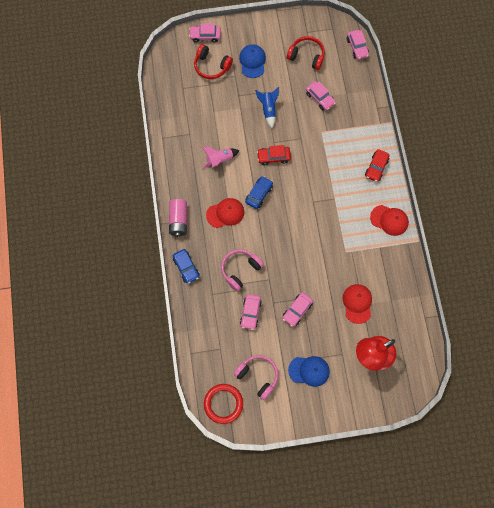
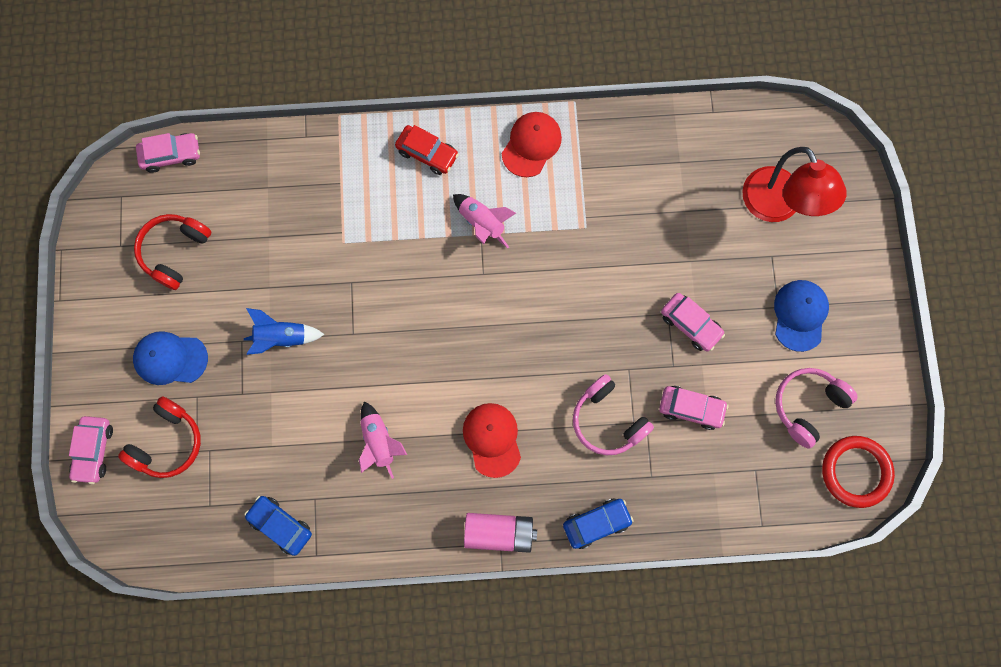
camera: 85 degrees left, 5 degrees up
(259, 194) = (459, 372): blue car -> blue car (280, 525)
(273, 157) = (385, 337): red car -> none
(320, 98) = (271, 237): pink car -> none
(341, 198) = (482, 223): none -> pink rocket
(357, 303) = (682, 219): red cap -> none

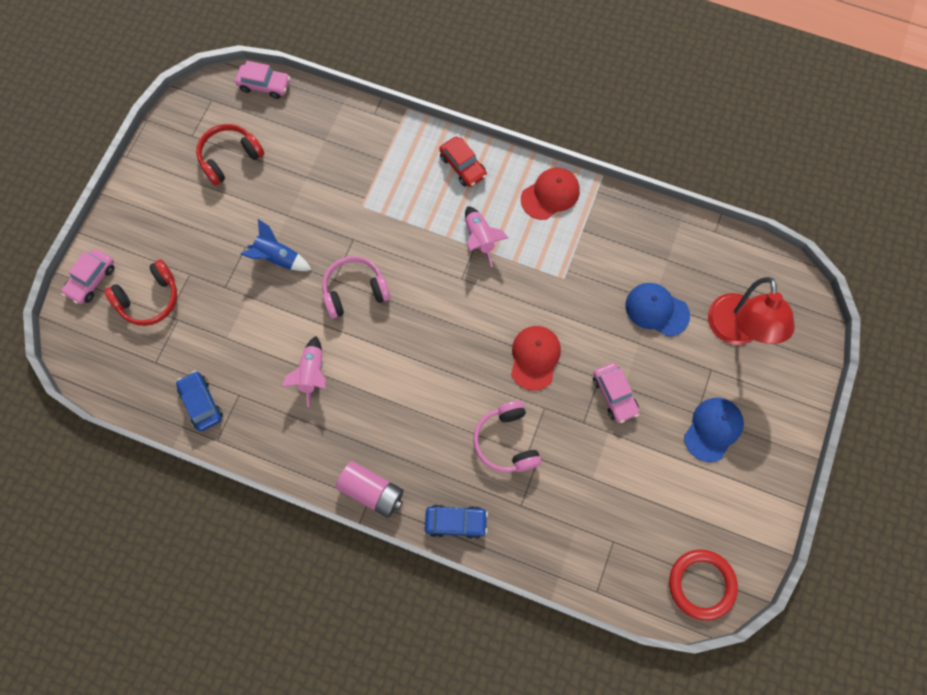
camera: 25 degrees right, 5 degrees down
(170, 358) = (184, 236): blue cap -> blue cap (656, 310)
(492, 439) = (403, 413): red cap -> red cap (535, 357)
(691, 408) = (582, 464): pink car -> none
(807, 406) = (684, 508): pink headphones -> pink headphones (355, 291)

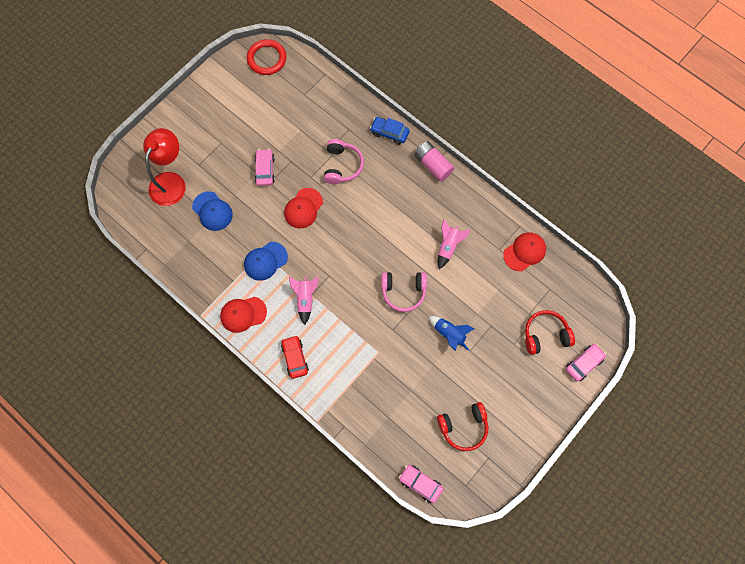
camera: 160 degrees left, 0 degrees up
(201, 403) = (524, 252): blue car -> red cap
(713, 429) = (216, 131): blue cap -> blue cap (265, 261)

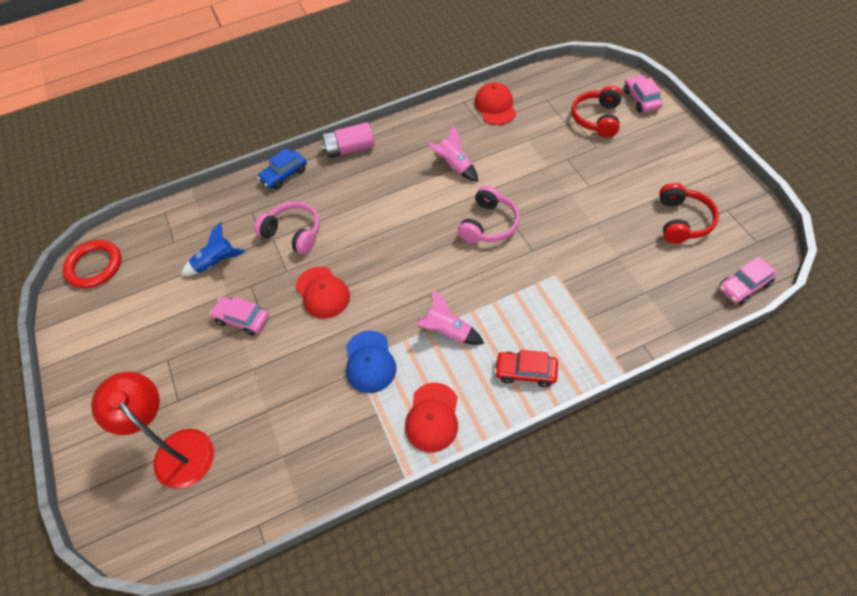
camera: 60 degrees left, 15 degrees down
(212, 211) = (258, 406): blue cap -> none
(449, 334) = (561, 198): blue rocket -> blue rocket (216, 263)

